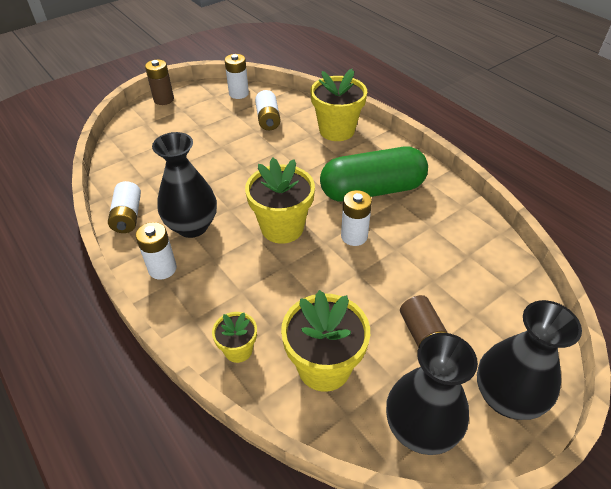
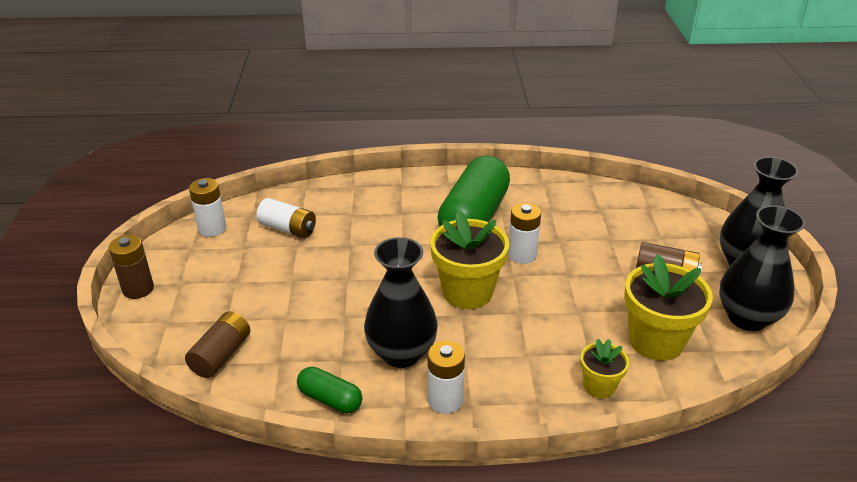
camera: 55 degrees left, 10 degrees down
(128, 216) = (330, 399): white battery -> green capsule
(134, 156) = (221, 355): none -> brown battery
(337, 130) = (364, 196): yellow flower pot -> none

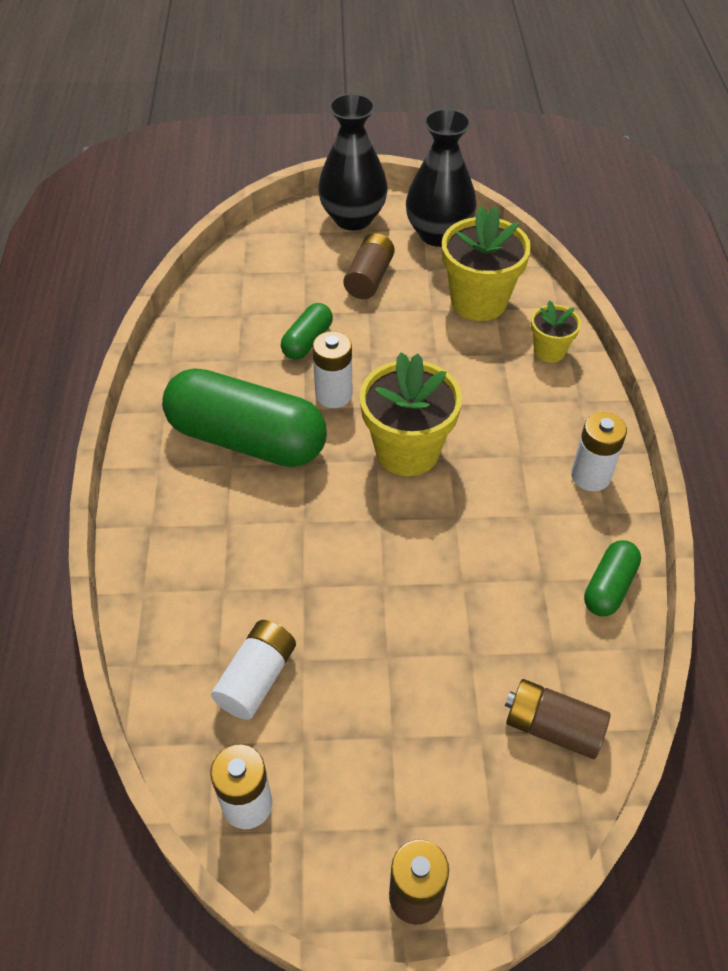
camera: 90 degrees left, 15 degrees up
(401, 353) = (522, 517): black vase -> none
(577, 241) = (307, 341): none -> green capsule

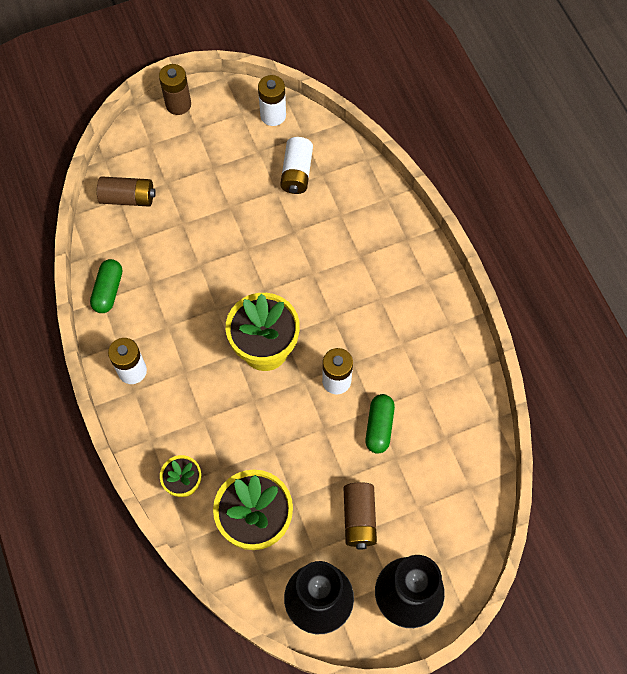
camera: 160 degrees right, 15 degrees up
(247, 439) = (380, 321): green capsule -> none

